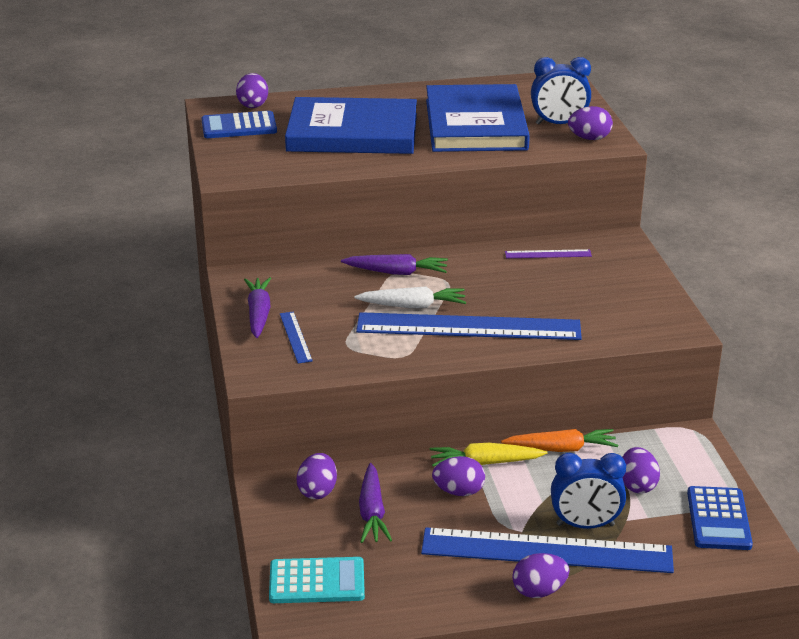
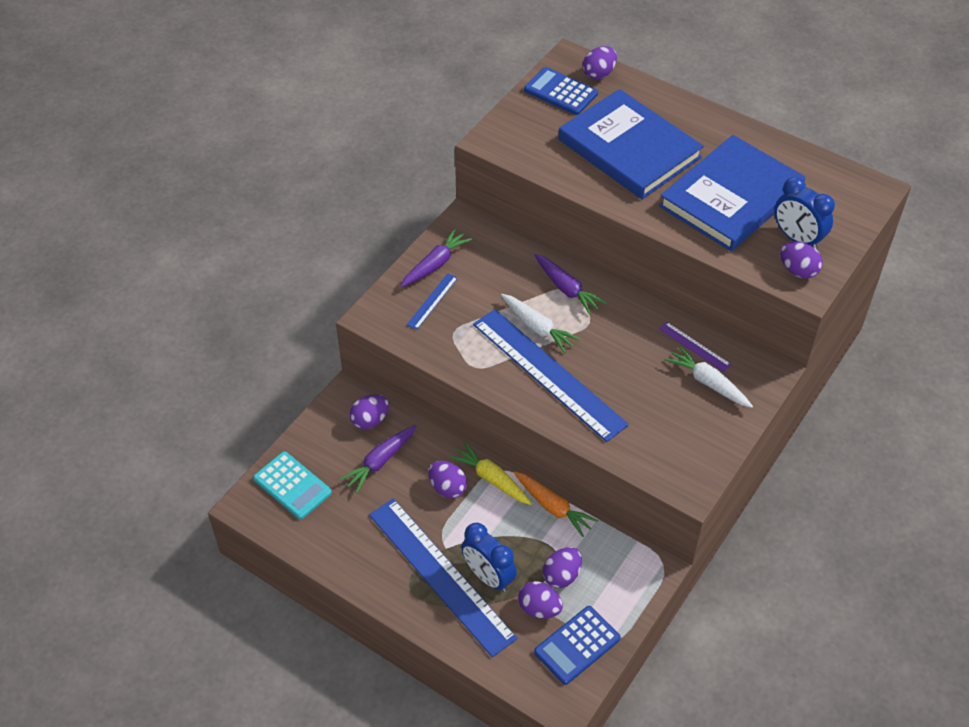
camera: 45 degrees right, 20 degrees up
(539, 591) = (398, 599): purple egg -> purple egg (539, 608)
(592, 268) = (708, 383): none -> white carrot

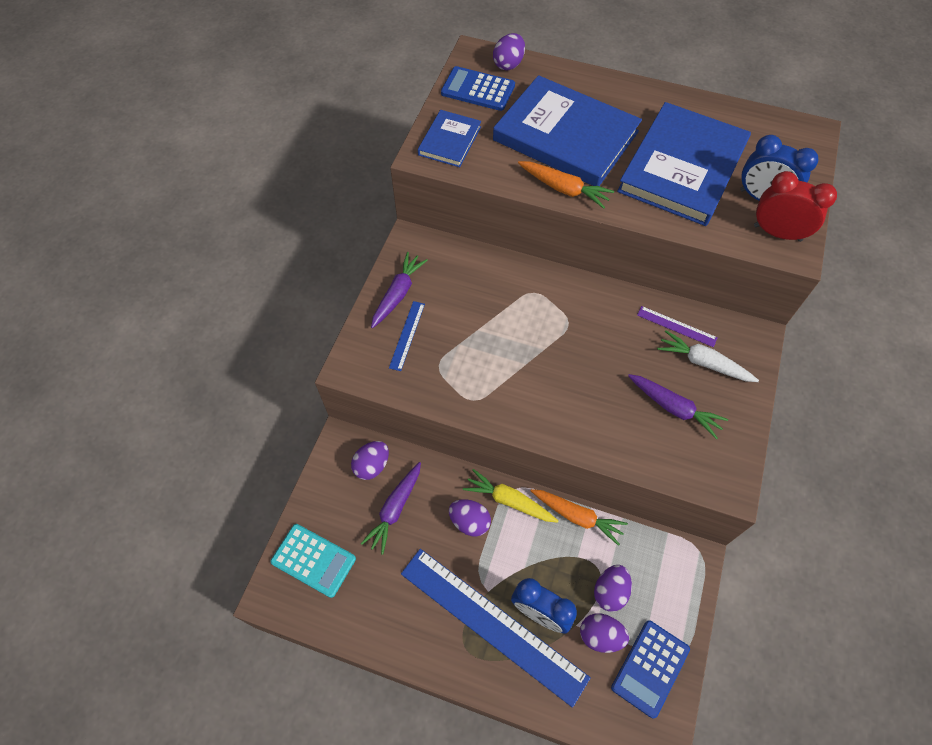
camera: 15 degrees left, 10 degrees up
(517, 133) = (449, 141): none -> blue book
(537, 327) = (520, 341): white carrot -> none
(548, 373) = (547, 390): blue ruler -> none
(566, 289) = (534, 292): purple carrot -> purple carrot (674, 408)
(609, 194) = (564, 189): none -> orange carrot
(798, 270) = (777, 233): purple egg -> red clock

